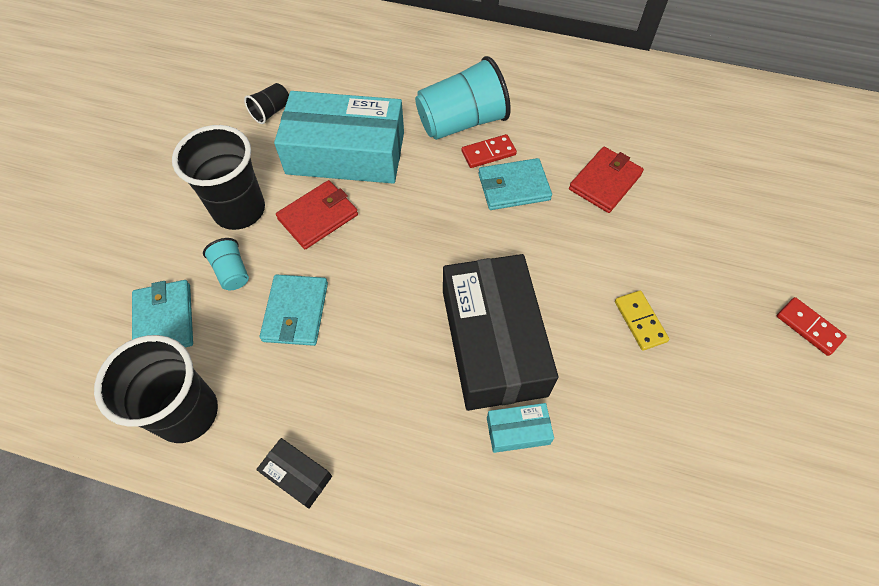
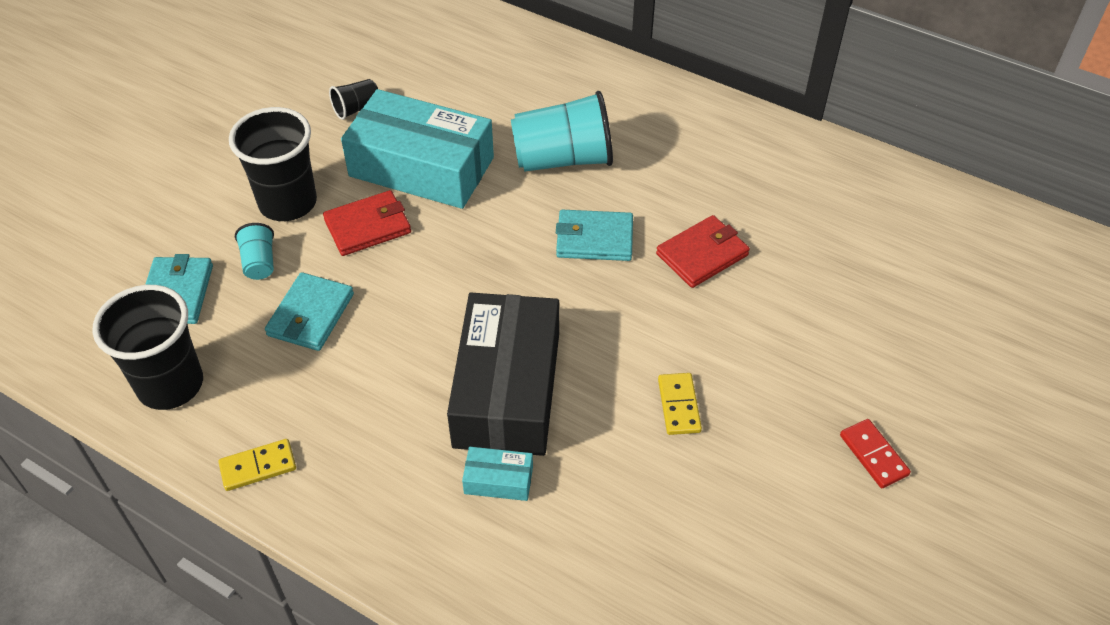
camera: 15 degrees right, 10 degrees down
(297, 475) = (258, 466): black box -> yellow domino
(488, 153) = (580, 197): red domino -> none

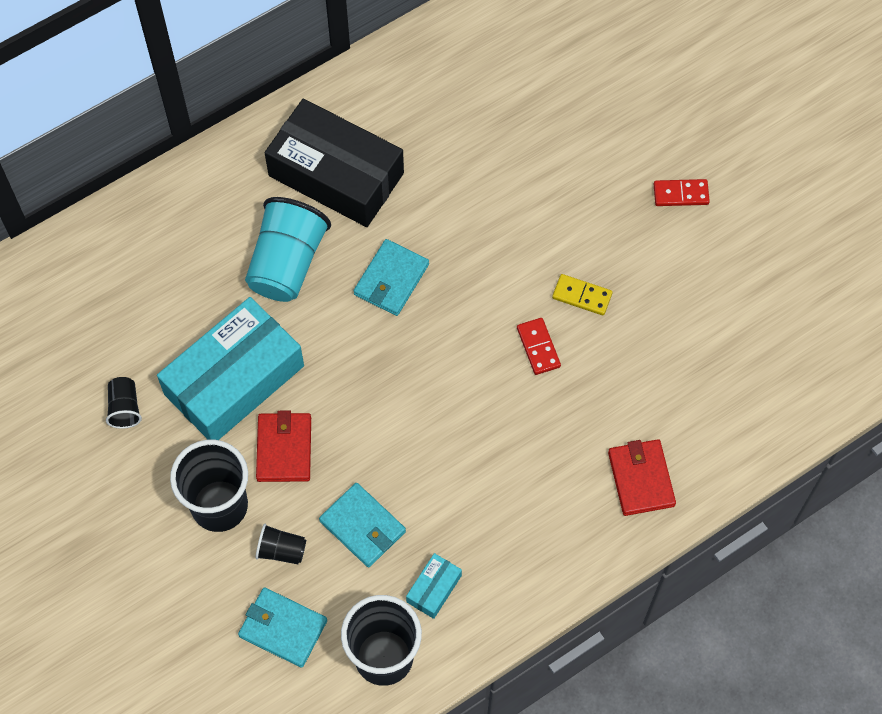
camera: 65 degrees left, 15 degrees up
(258, 466) = (497, 611): yellow domino -> none
(259, 263) = (281, 550): turquoise cup -> black cup
(498, 480) = (588, 445): turquoise box -> turquoise box (434, 589)
(507, 389) = (511, 407): black box -> black box (336, 174)
(592, 388) = (538, 347): none -> red domino
(702, 254) = (448, 209): red wallet -> red wallet (641, 479)

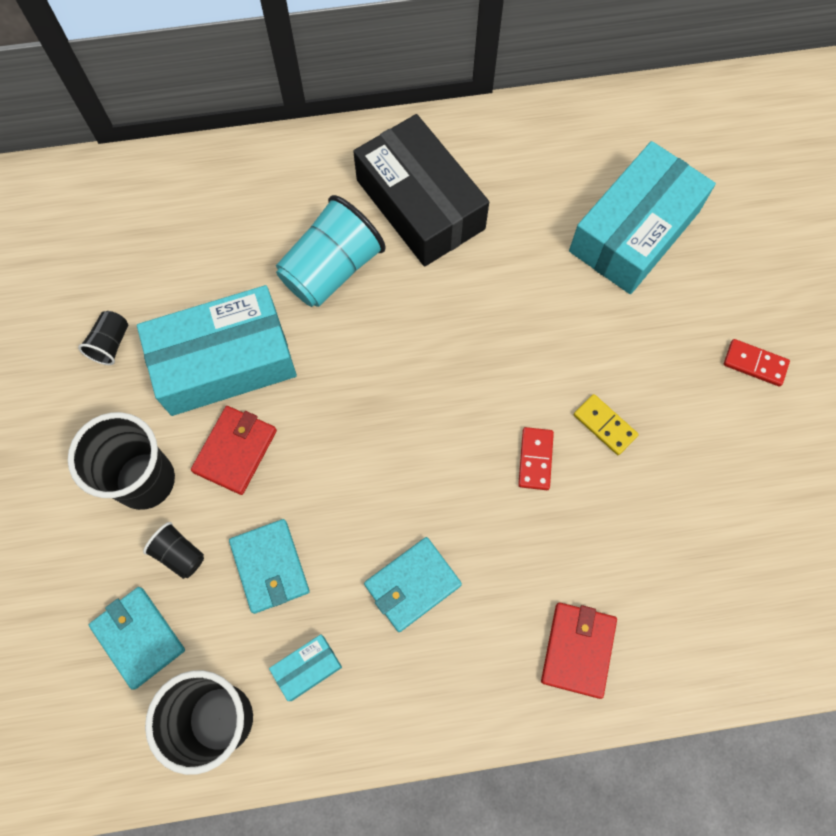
camera: 25 degrees right, 5 degrees up
(391, 279) = (422, 327): turquoise wallet -> turquoise wallet (412, 585)
(532, 123) = (634, 231): none -> turquoise box

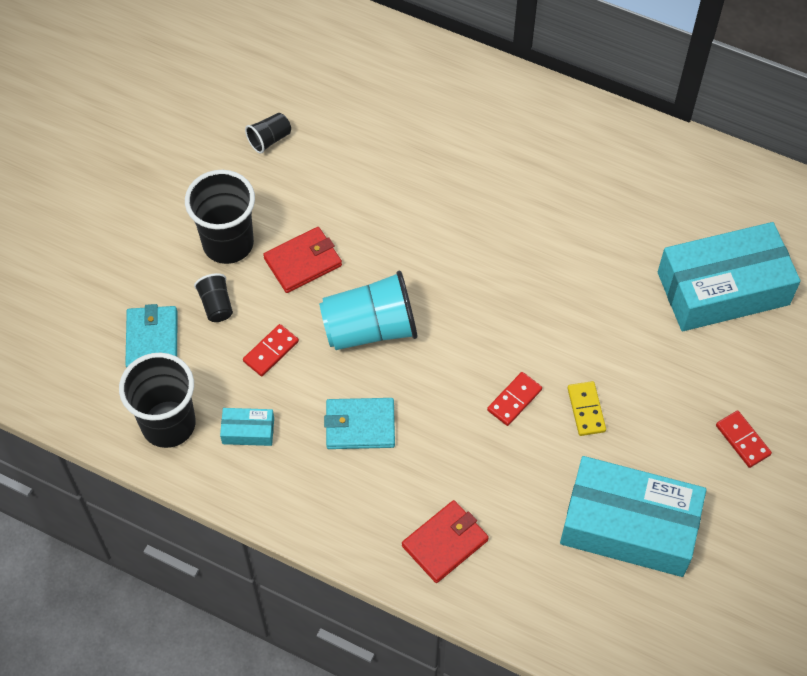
camera: 35 degrees right, 10 degrees down
(224, 361) = (339, 198): turquoise box -> turquoise box (629, 526)
(270, 567) = (271, 351): turquoise wallet -> red domino
(331, 270) = (464, 180): turquoise cup -> turquoise cup (370, 328)
(420, 204) = (567, 172): black box -> none

